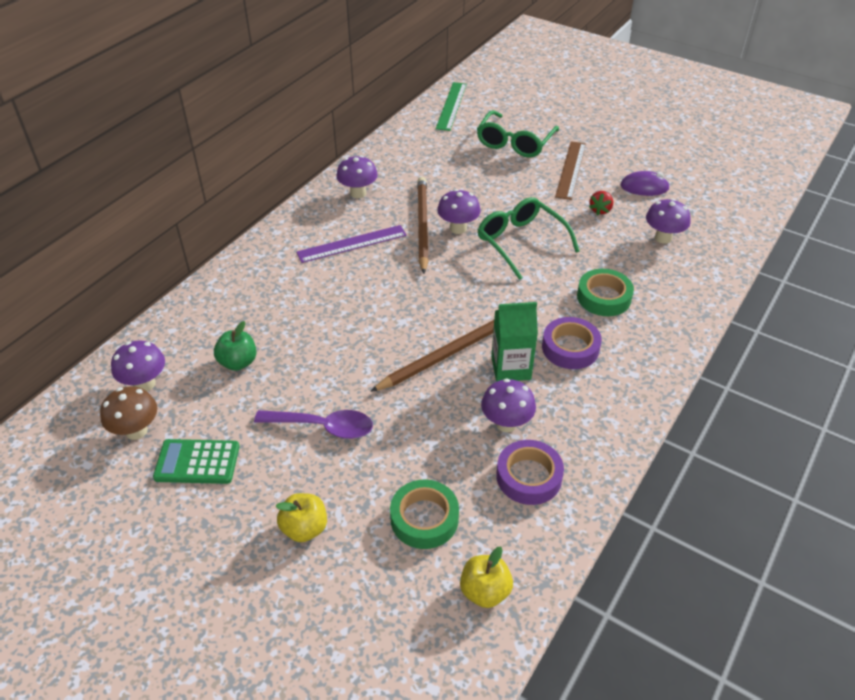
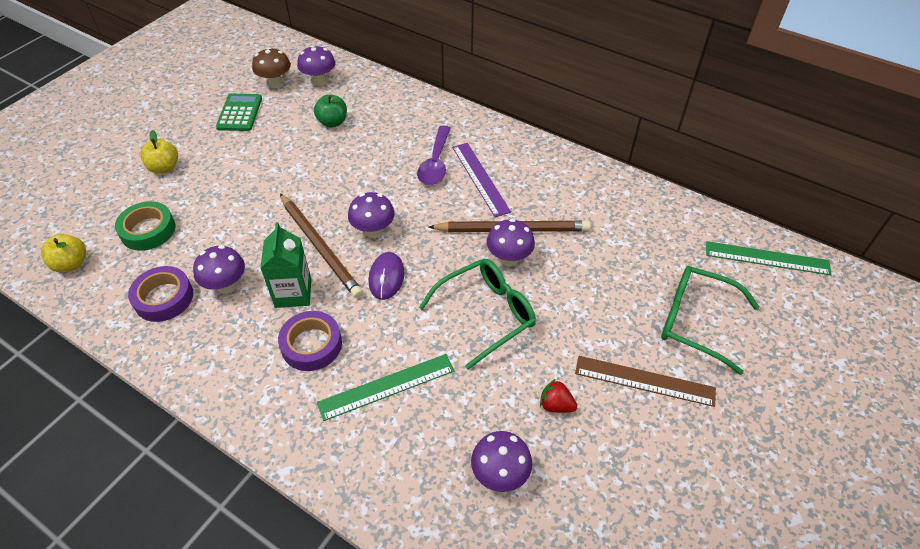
camera: 90 degrees right, 5 degrees up
(323, 427) = (254, 172): purple spoon -> purple spoon (435, 163)
(358, 193) = (563, 180): purple mushroom -> purple mushroom (373, 231)
(603, 297) = (386, 386): green tape -> green ruler
(644, 187) = (617, 471): purple mouse -> purple mouse (386, 277)

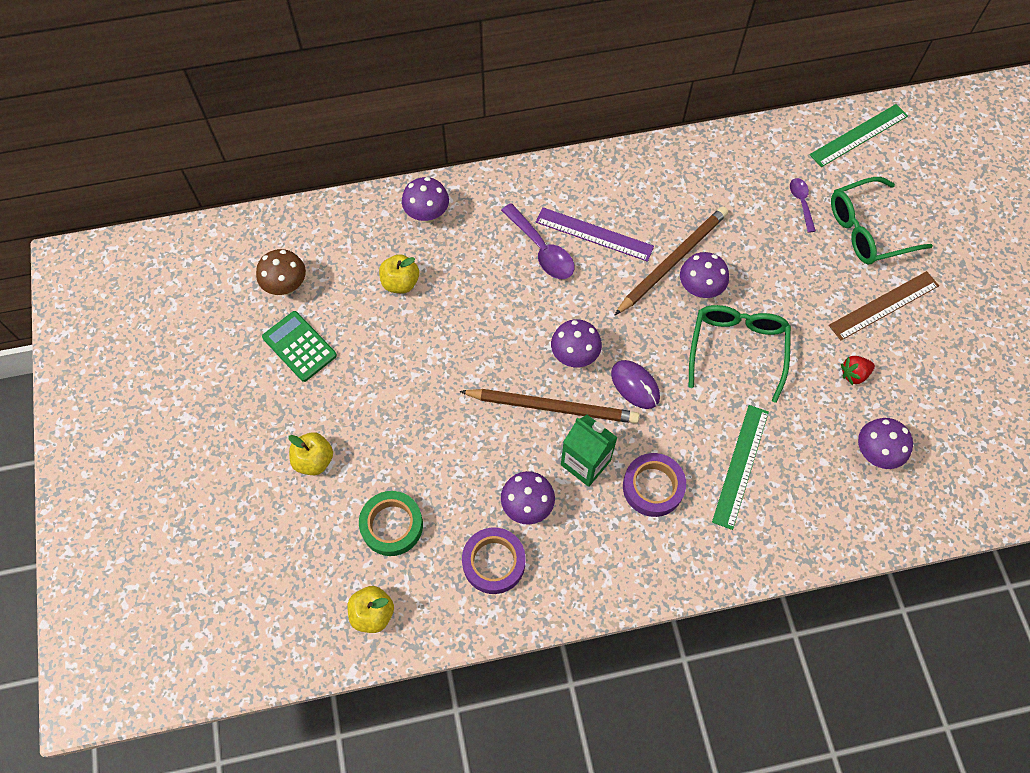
camera: 45 degrees left, 15 degrees up
(319, 81) = (325, 249): purple mushroom -> purple mushroom (427, 215)
(332, 122) = (400, 283): green apple -> yellow apple
(659, 265) = (801, 202): none -> purple spoon

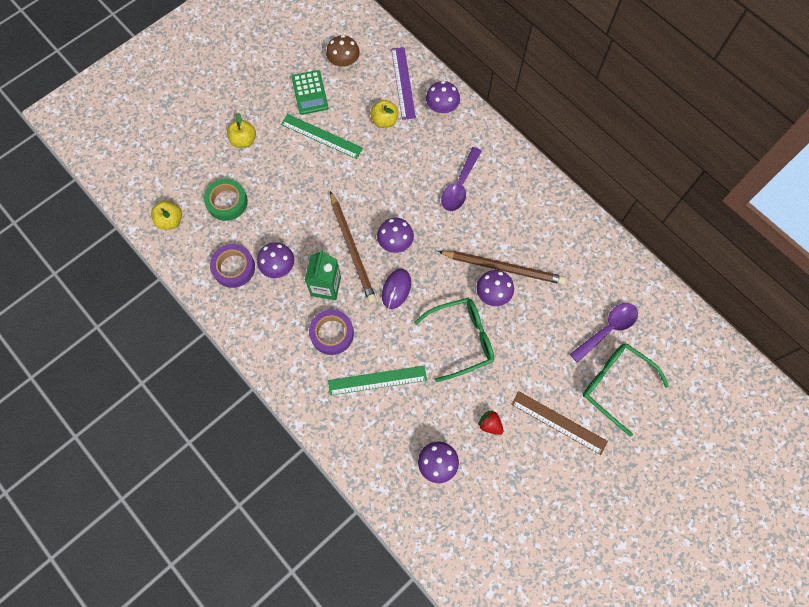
camera: 60 degrees right, 5 degrees up
(299, 346) = (309, 93): green calculator -> green calculator turned 150 degrees clockwise
(594, 234) = (492, 210): purple ruler -> purple ruler (403, 83)
(801, 202) = (607, 329): purple spoon -> purple spoon, size x1.67
(858, 135) = (696, 344): green ruler -> green ruler (321, 136)

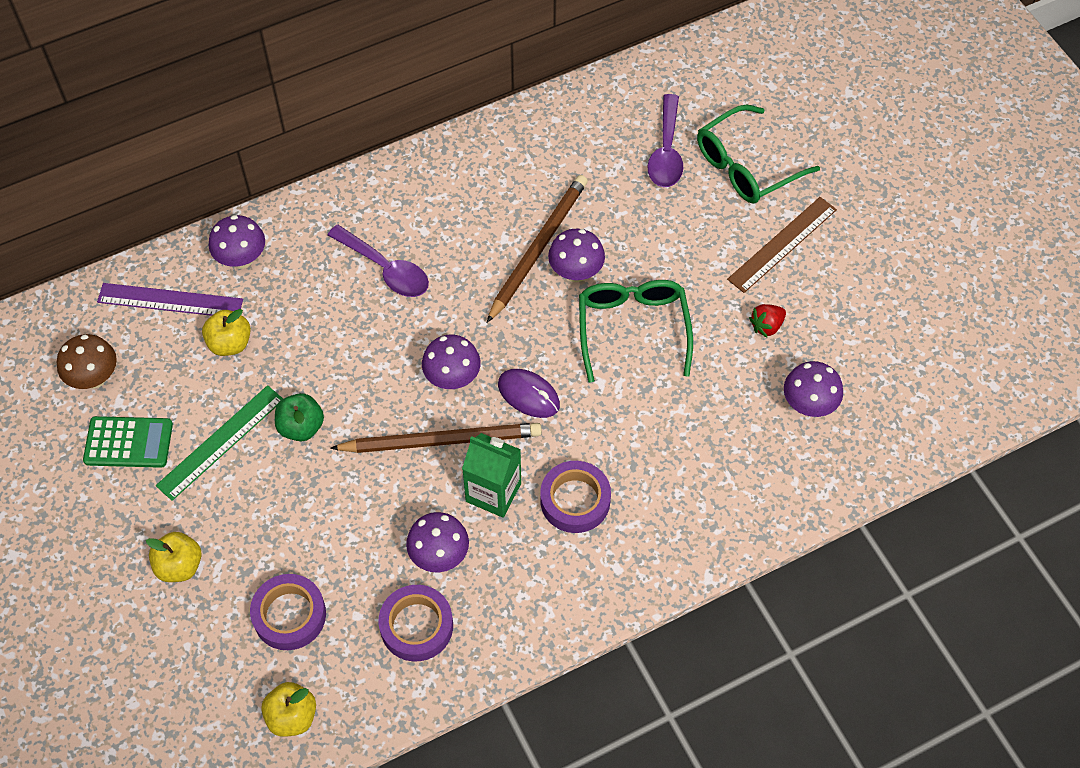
camera: 75 degrees left, 10 degrees down
(227, 202) = (289, 615): green tape -> purple tape
(341, 173) = (301, 427): none -> green apple
(377, 380) = (666, 454): green ruler -> none
(607, 329) = (666, 152): purple spoon -> purple spoon turned 150 degrees counterclockwise

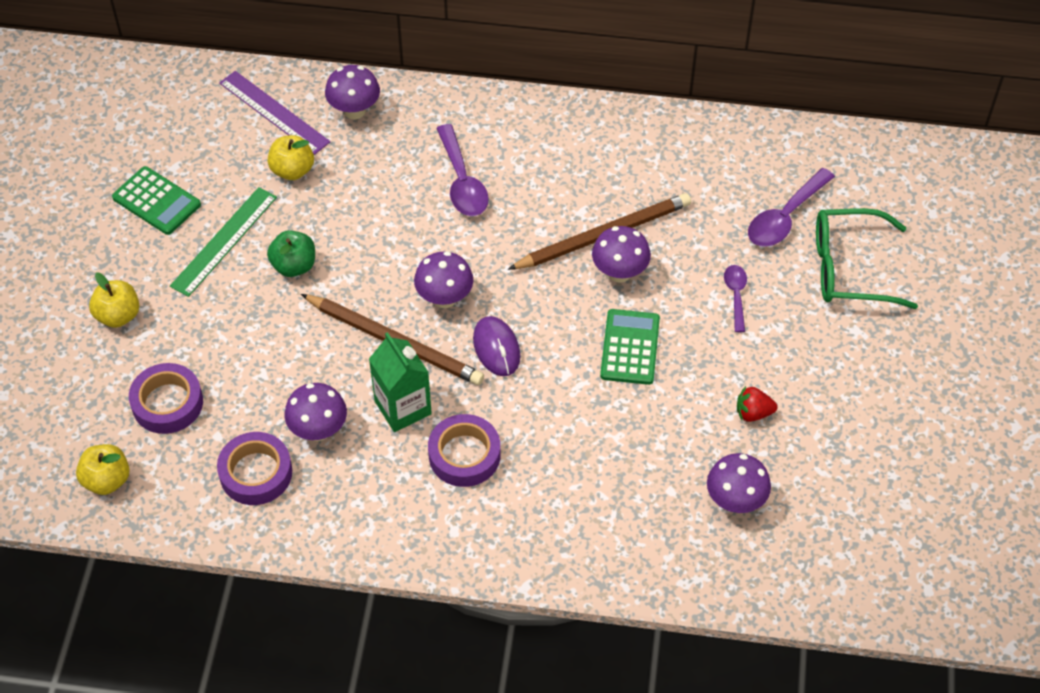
camera: 35 degrees right, 5 degrees down
(94, 378) = (171, 139): brown mushroom -> none
(220, 442) = (224, 241): green ruler -> green ruler turned 45 degrees counterclockwise
(633, 330) = (630, 347): green glasses -> green calculator
(679, 238) = (736, 295): none -> purple spoon
(782, 244) = (827, 352): brown ruler -> none

